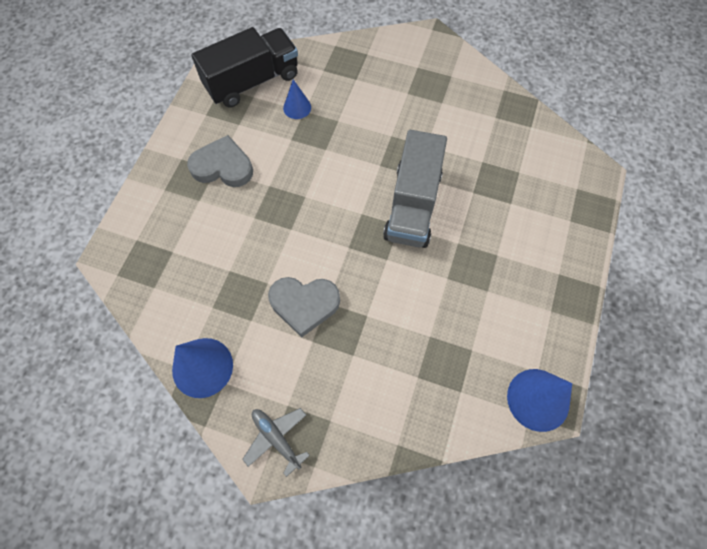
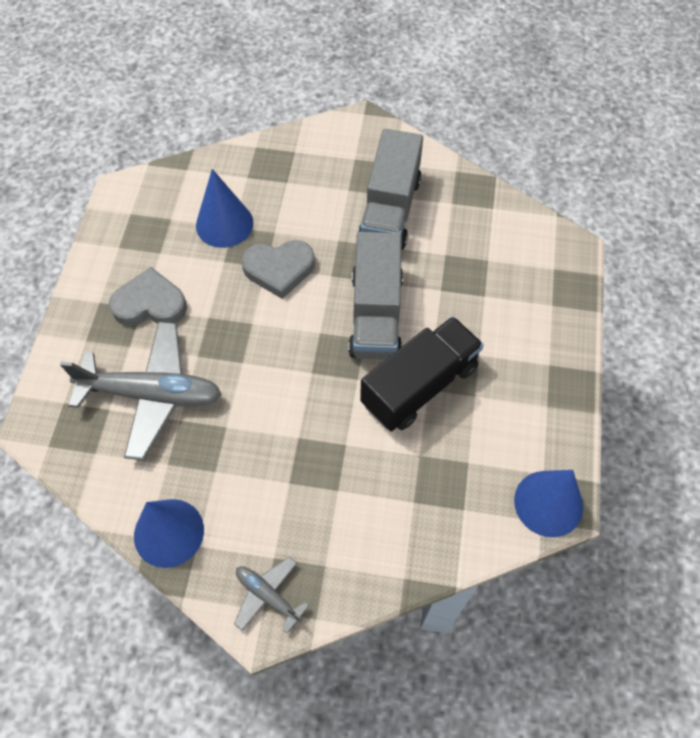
camera: 10 degrees left, 5 degrees down
(210, 244) = (152, 394): none -> grey plane
(252, 81) = (166, 201): black truck -> black truck (419, 386)
(297, 107) = (224, 224): blue cone -> blue cone, size x1.76
(304, 304) = (273, 444): grey heart -> grey heart (279, 269)
(440, 115) = (390, 210): none -> grey truck

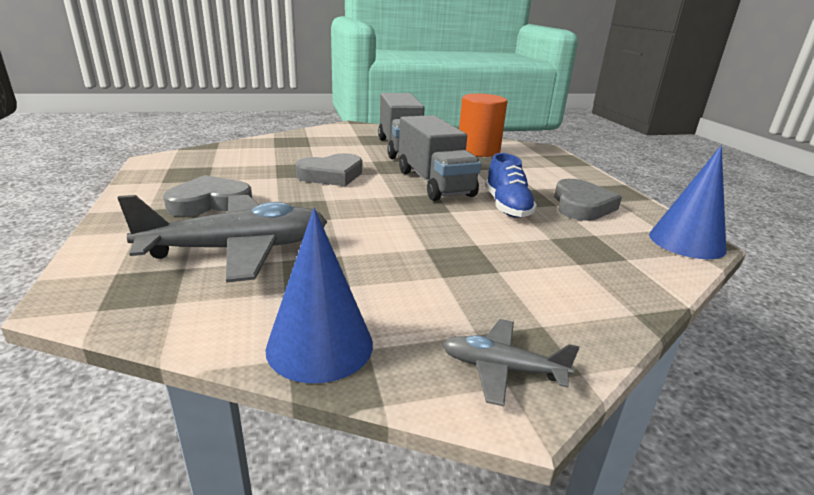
camera: 25 degrees left, 35 degrees down
(224, 224) = (266, 163): blue cone -> none
(419, 386) = (507, 206): black truck -> blue shoe
(480, 238) = (478, 150): none -> orange cylinder
(500, 406) = (581, 205): none -> grey heart

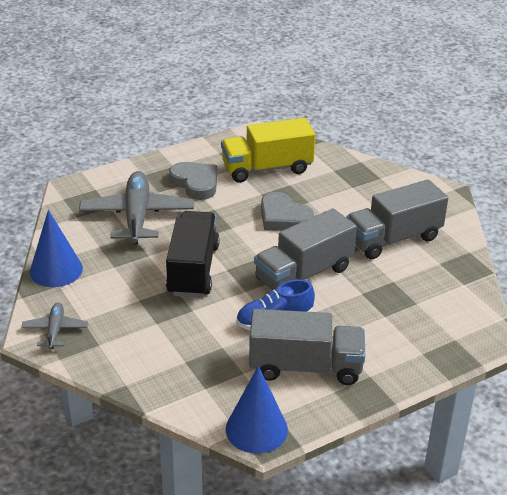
camera: 75 degrees right, 10 degrees up
(232, 167) = (267, 168): none -> yellow truck
(238, 249) = (137, 216): grey plane -> grey plane turned 150 degrees counterclockwise
(395, 231) = (193, 270): none -> black truck
(478, 150) = (429, 290): orange cylinder -> none
(581, 205) = (305, 367): grey heart -> grey truck

